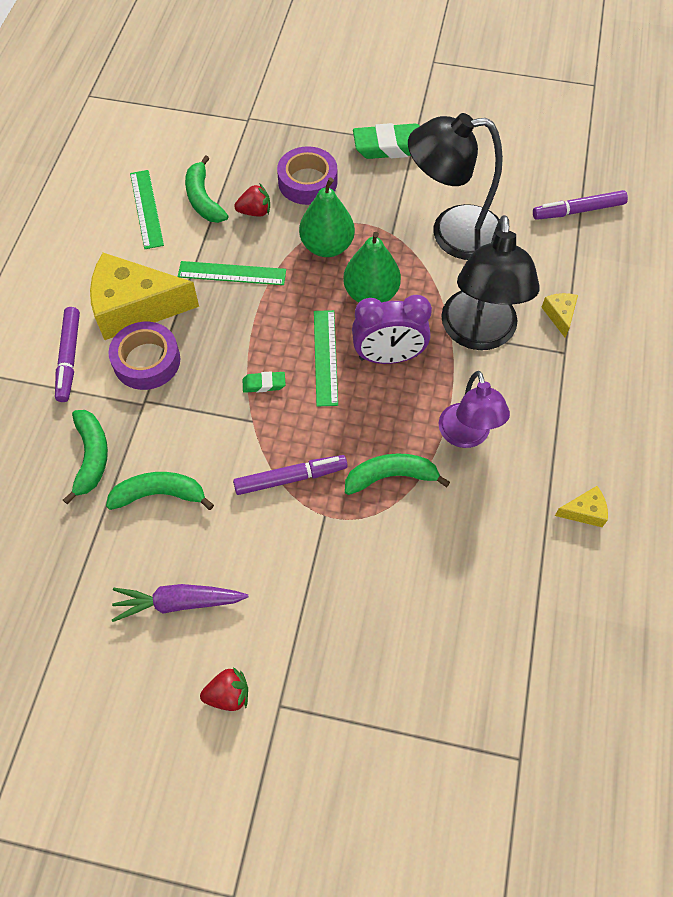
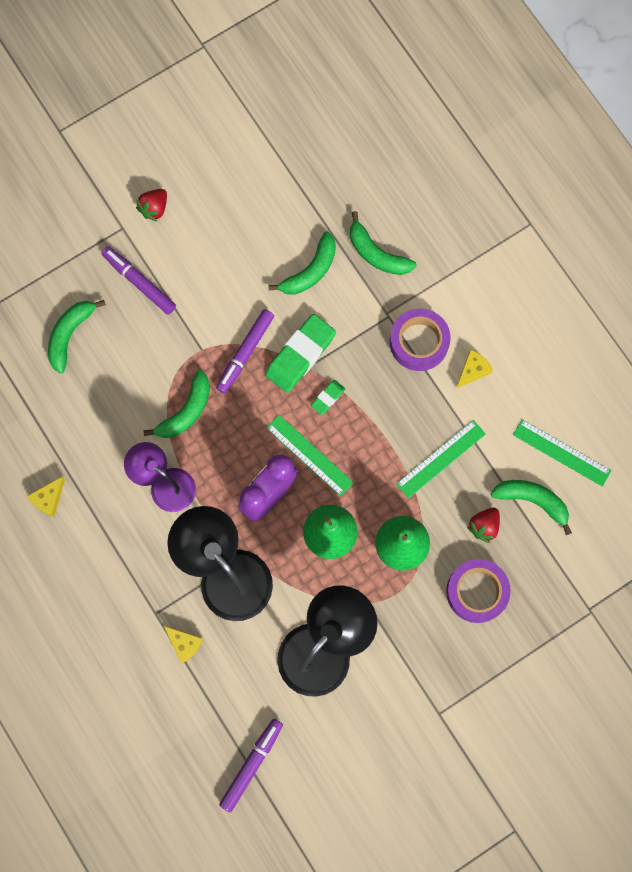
camera: 135 degrees right, 15 degrees up
(69, 358) = (469, 297): purple marker -> purple marker (139, 282)
(135, 307) = (472, 370): yellow cheese -> yellow cheese, size x0.43
(178, 603) = (231, 226): purple carrot -> none
(391, 147) = (452, 692): green eraser -> green eraser (300, 355)
(433, 643) = (70, 335): none -> green banana

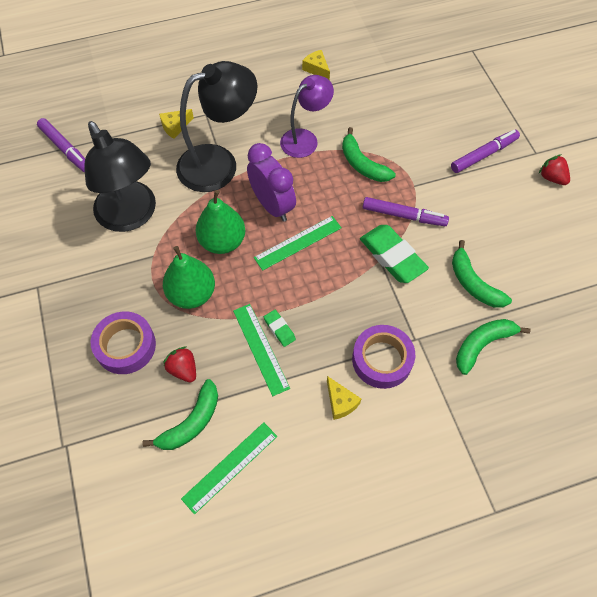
camera: 105 degrees right, 15 degrees down
(70, 335) = (446, 103): green banana -> none
(245, 353) = (404, 215): purple marker -> purple marker turned 150 degrees clockwise
(328, 398) = (346, 269): green eraser -> green eraser (279, 329)

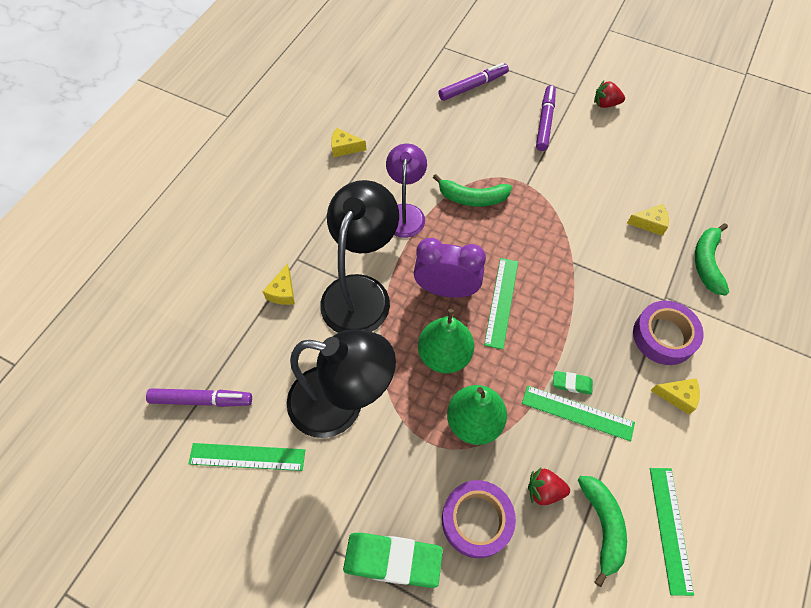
camera: 45 degrees left, 0 degrees up
(52, 199) = (247, 457): none -> green ruler
(392, 256) = (578, 252): green eraser -> green eraser (392, 560)
(404, 215) = (548, 213): purple marker -> purple marker (473, 86)
(473, 283) = (650, 223): green banana -> yellow cheese

